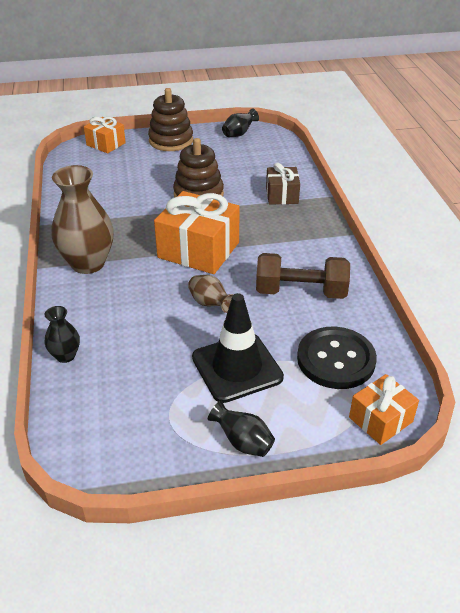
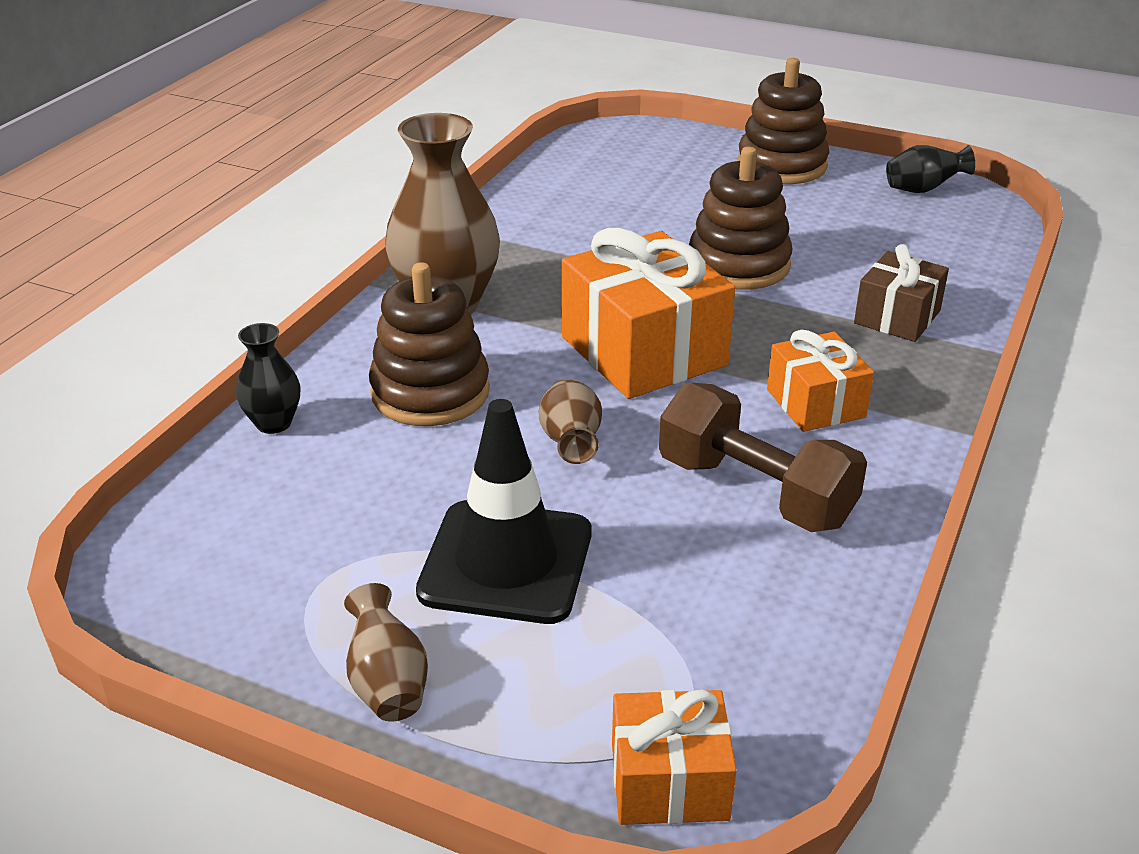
camera: 35 degrees right, 5 degrees down
(106, 144) = (664, 139): orange gift -> orange gift (815, 403)
(125, 308) = (430, 392): none -> brown stacking toy
(243, 442) = (387, 683): black vase -> brown vase
(336, 359) = (696, 635): black button -> none

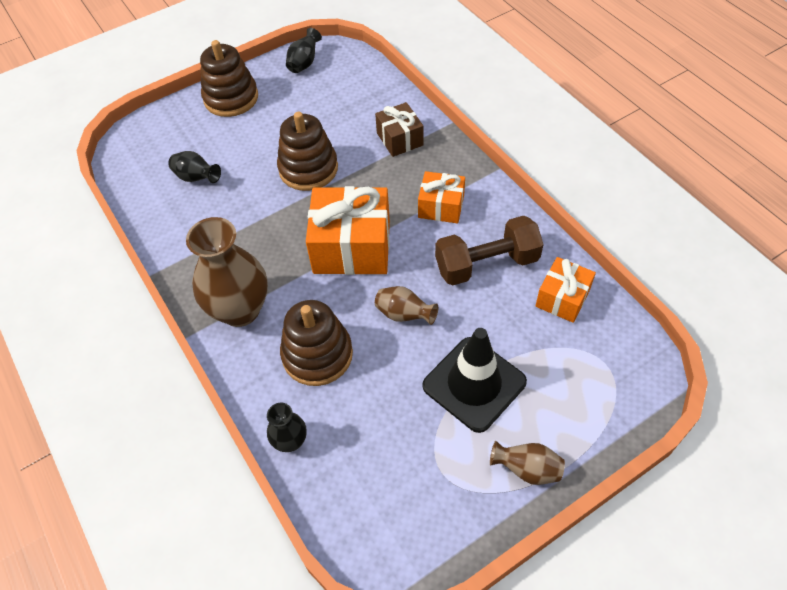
camera: 55 degrees left, 20 degrees up
(620, 195) = (196, 178): none -> black vase
(669, 781) = (637, 389): orange gift -> orange gift (562, 298)

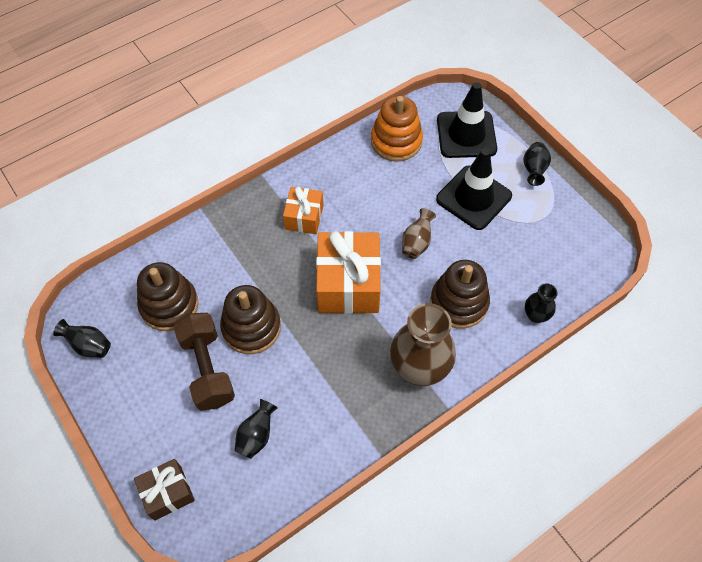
camera: 95 degrees left, 5 degrees up
(231, 98) = (135, 418): brown stacking toy -> brown stacking toy (169, 305)
(400, 139) = (218, 250): brown gift -> brown gift (168, 493)
(486, 264) = (365, 187): brown dumbbell -> brown dumbbell (207, 368)
(527, 469) = (533, 170): brown vase -> black vase
(562, 298) = (396, 141): orange gift -> orange stacking toy
(584, 383) = (466, 135): none -> black traffic cone

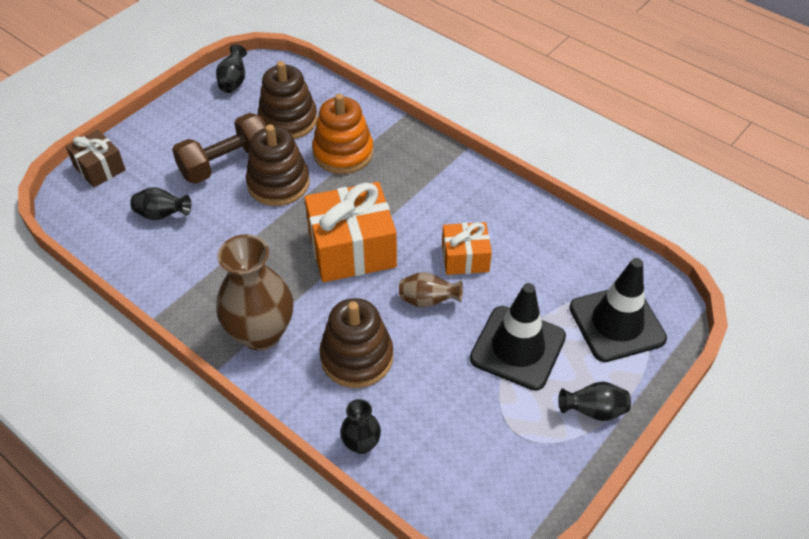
camera: 75 degrees right, 10 degrees down
(304, 217) = (425, 193): orange gift -> orange gift (465, 258)
(396, 141) = (570, 253): orange stacking toy -> orange stacking toy (343, 153)

